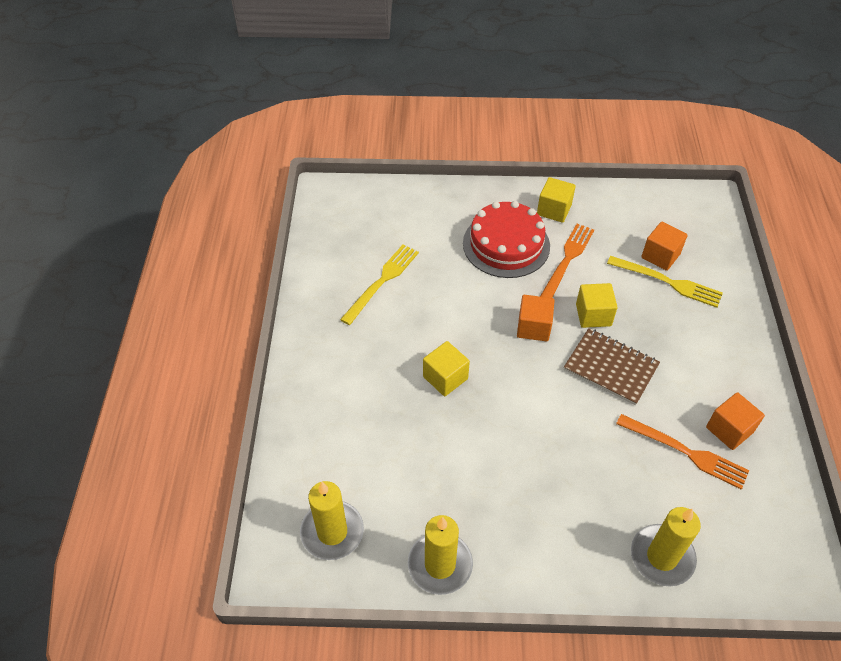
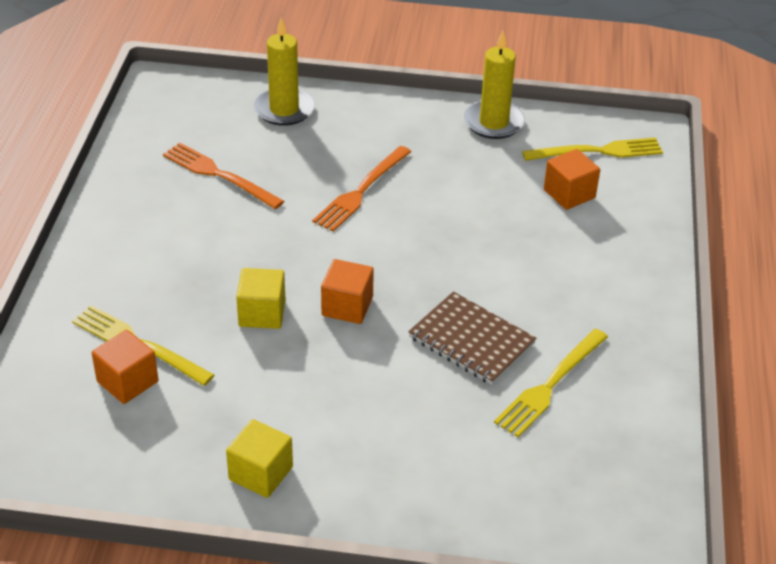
camera: 175 degrees left, 10 degrees down
(332, 532) = (598, 151): yellow candle -> yellow fork
(445, 378) = (471, 263): yellow cube -> none
(506, 244) = (355, 422): red cake -> none
(567, 260) = (270, 389): orange fork -> orange fork (361, 191)
(610, 368) = (265, 254): brown notebook -> brown notebook (471, 340)
(729, 430) = (160, 188): orange cube -> orange cube (569, 194)

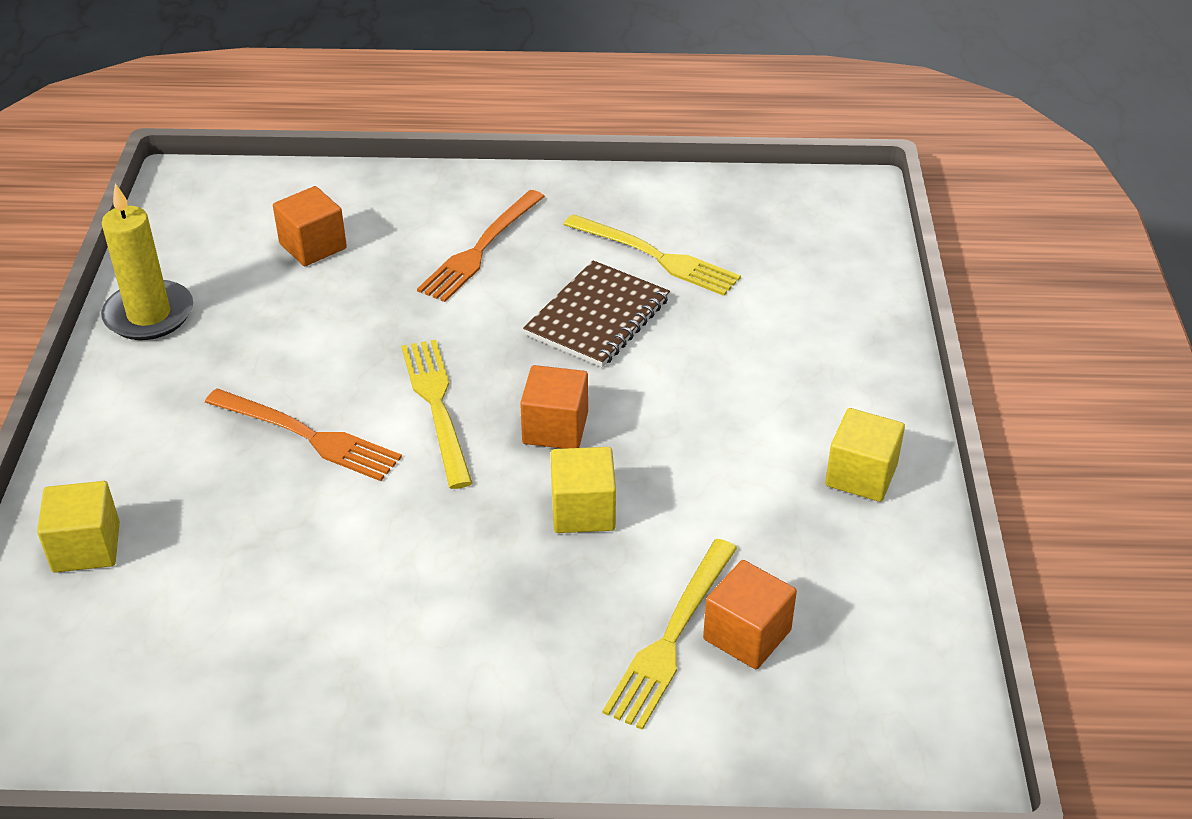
camera: 95 degrees left, 0 degrees up
(219, 175) = (265, 606): orange fork -> orange fork (480, 249)
(284, 109) = (86, 547): yellow candle -> yellow cube
(598, 151) = (223, 223): yellow fork -> yellow fork (437, 406)

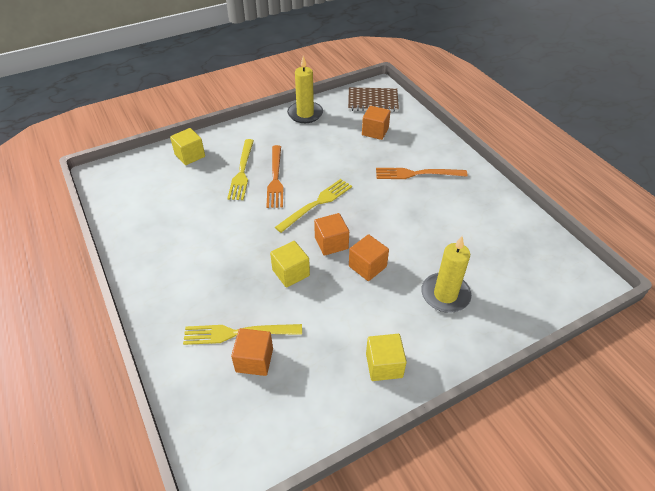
camera: 60 degrees right, 5 degrees up
(597, 317) = (408, 226): brown notebook -> brown notebook (373, 101)
(647, 406) = (367, 266): none -> orange cube
(656, 257) = (465, 228): yellow fork -> yellow fork (242, 171)
(774, 345) = (445, 294): none -> yellow candle

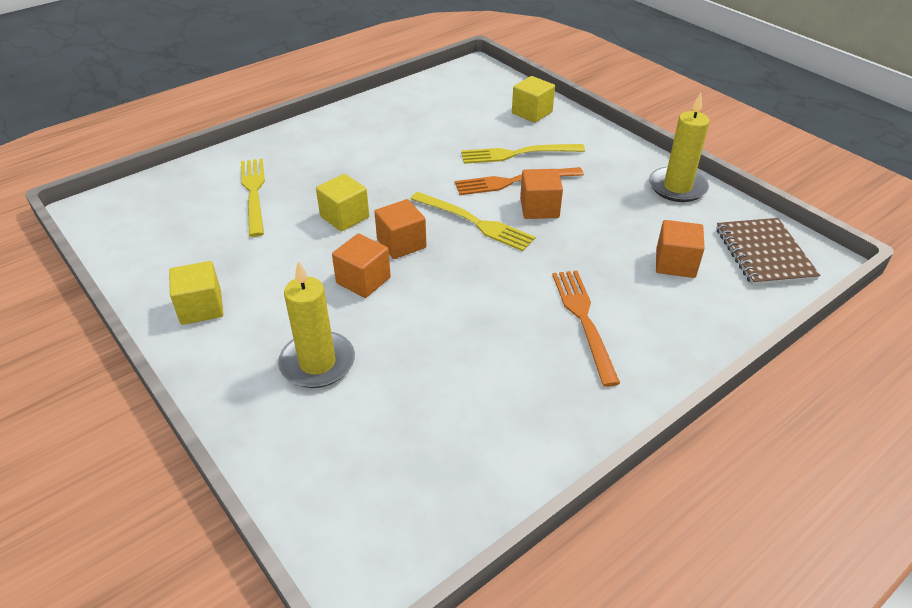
camera: 80 degrees right, 5 degrees down
(254, 360) = (218, 209): orange cube -> orange cube (539, 208)

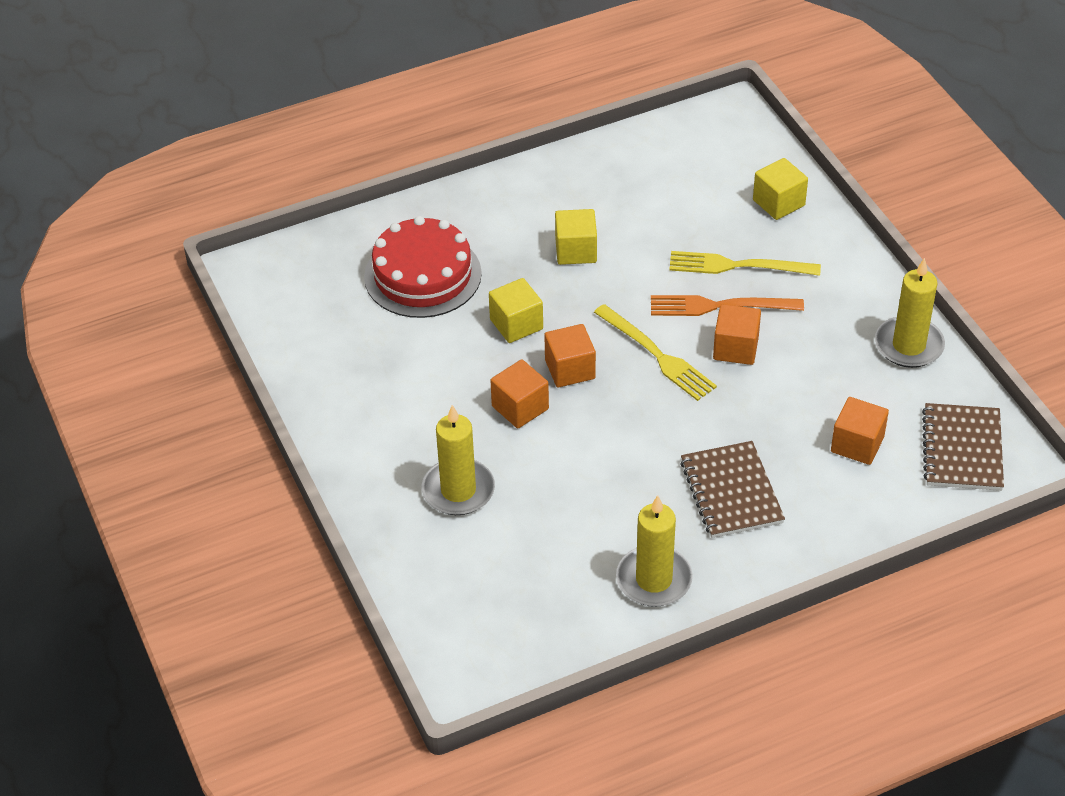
camera: 15 degrees right, 5 degrees up
(201, 308) = (354, 411): yellow cube -> yellow cube (576, 251)
(254, 193) = (422, 275): yellow fork -> red cake
(542, 416) = (654, 579): none -> yellow candle
(584, 320) = (731, 492): orange fork -> brown notebook

